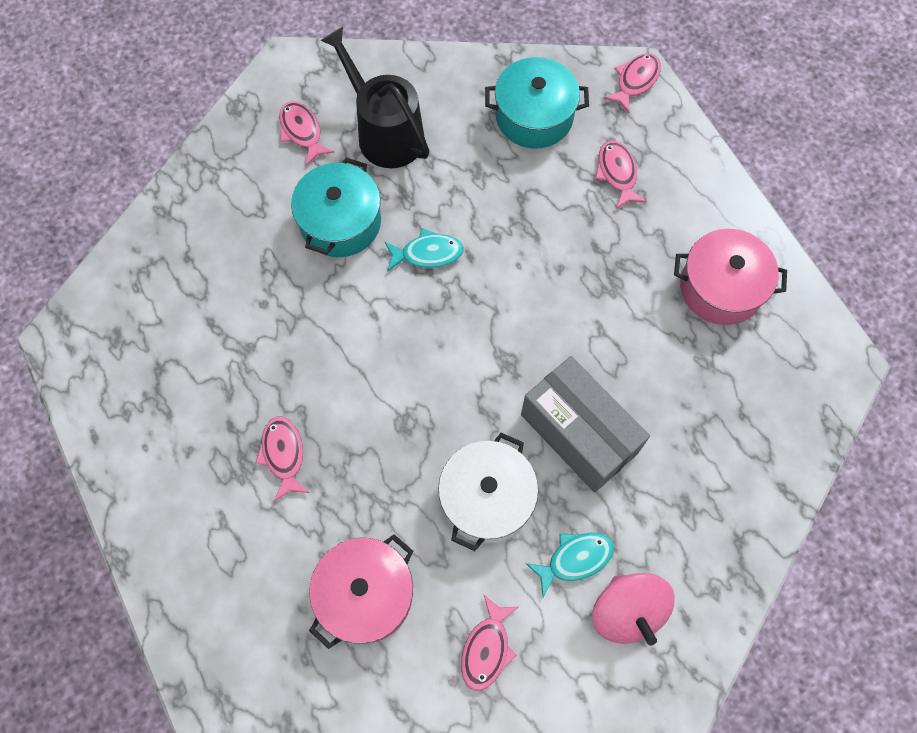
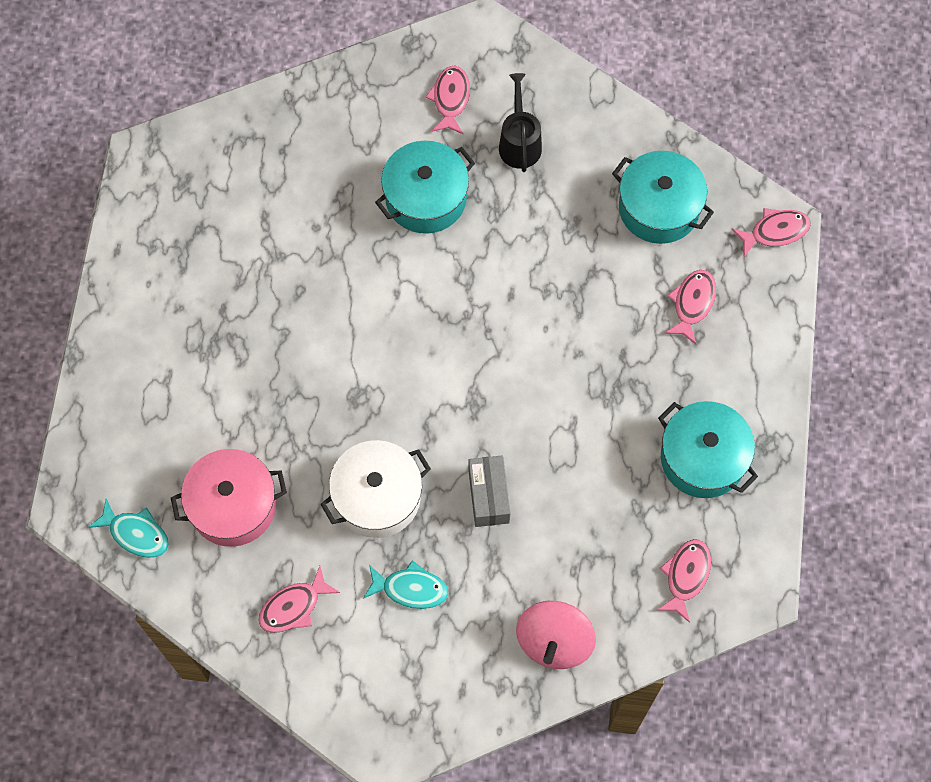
camera: 35 degrees right, 0 degrees up
(283, 455) = (247, 359): pink fish -> pink fish (686, 576)
(385, 132) = (519, 143): black watering can -> black watering can, size x0.64
(427, 253) = (477, 270): turquoise fish -> turquoise fish (136, 533)
(579, 433) = (488, 496): grey box -> grey box, size x0.58
(627, 611) = (420, 654): pink spinning top -> pink spinning top (554, 641)
(721, 288) = (703, 458): pink pot -> turquoise pot

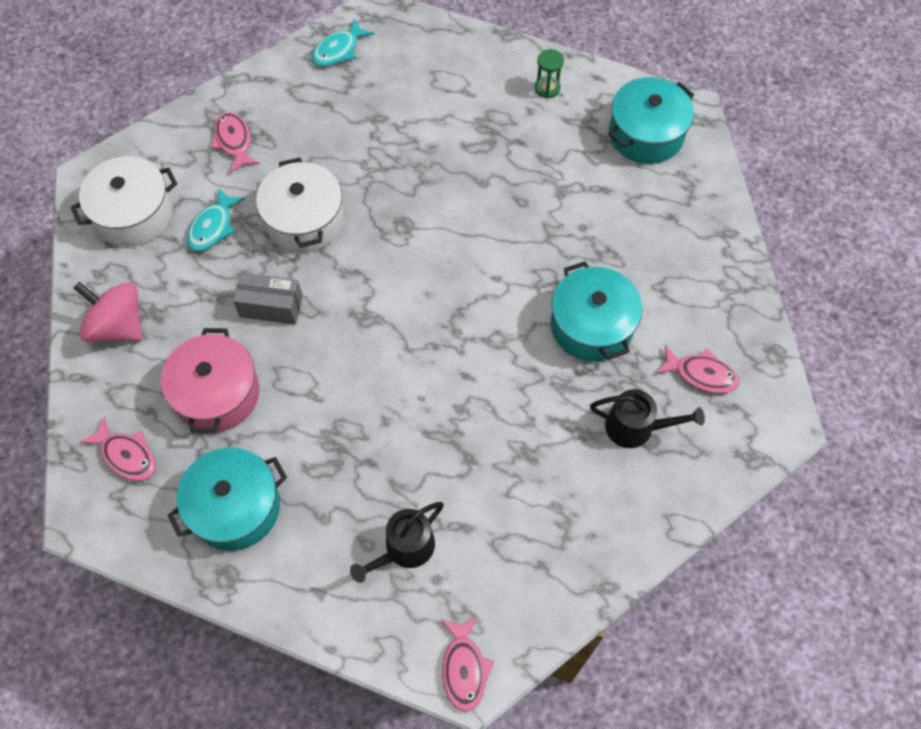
camera: 105 degrees right, 5 degrees down
(143, 297) = (547, 88): none -> green hourglass
(233, 505) = (337, 117): pink pot -> pink pot (217, 393)
(417, 680) = (134, 214): none -> white pot
(659, 208) = (525, 548): turquoise pot -> turquoise pot (646, 134)
(692, 304) = (404, 549): pink fish -> black watering can

